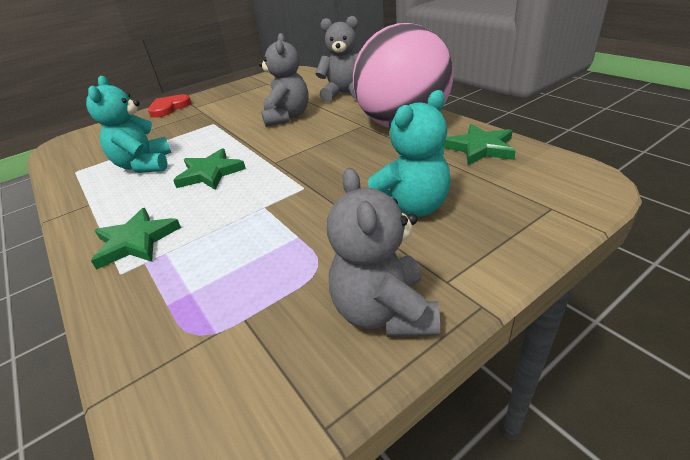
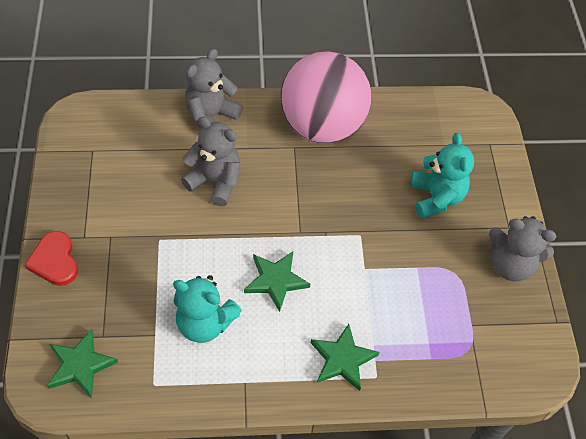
camera: 65 degrees left, 20 degrees up
(480, 148) = (401, 117): green star -> green star (80, 365)

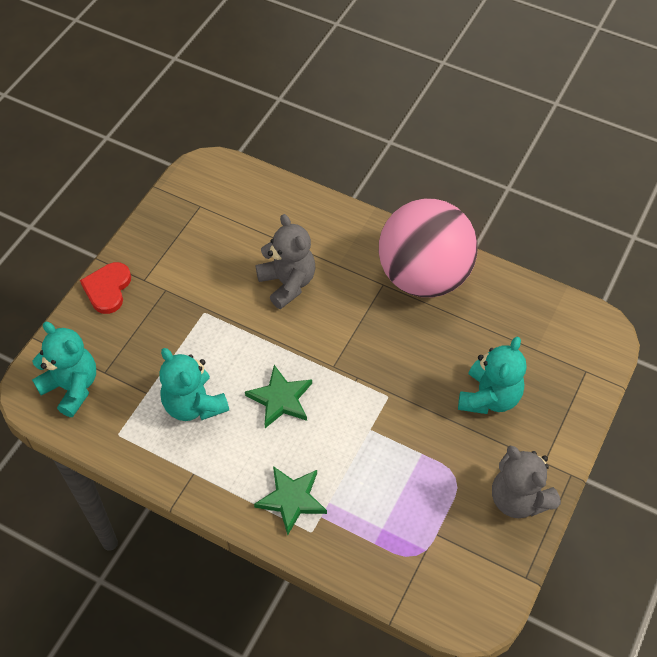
camera: 35 degrees right, 0 degrees up
(80, 365) = (72, 387): green star -> turquoise teddy bear
(211, 116) = (324, 221): grey teddy bear -> none

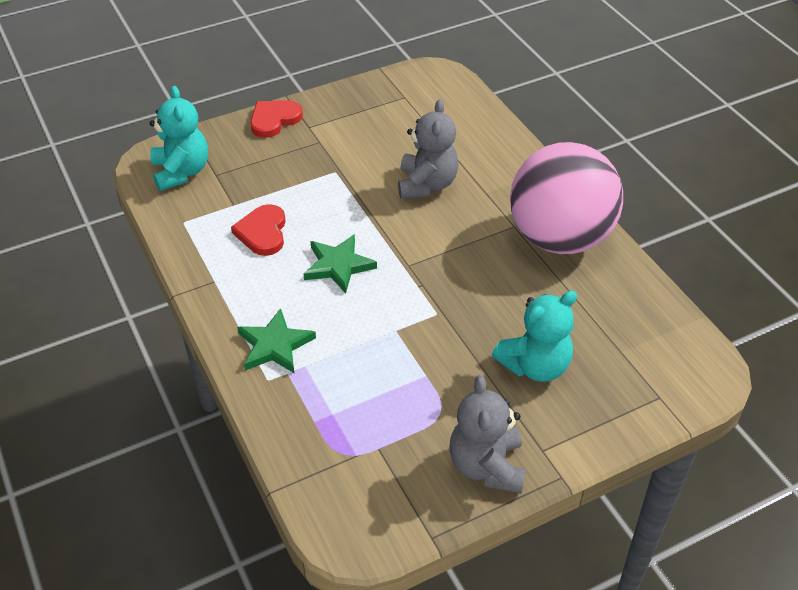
camera: 35 degrees right, 10 degrees down
(194, 405) = (262, 232): turquoise teddy bear -> red heart

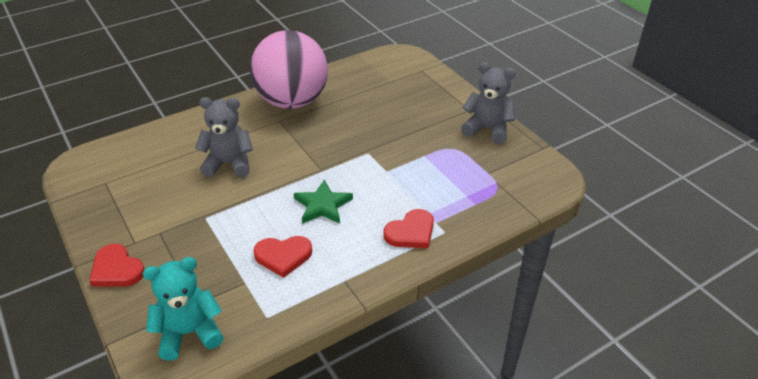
camera: 95 degrees left, 5 degrees down
(275, 345) = (411, 232): green star -> red heart
(487, 466) = (487, 129): grey teddy bear -> grey teddy bear turned 150 degrees counterclockwise
(535, 365) = (407, 112): turquoise teddy bear -> none

